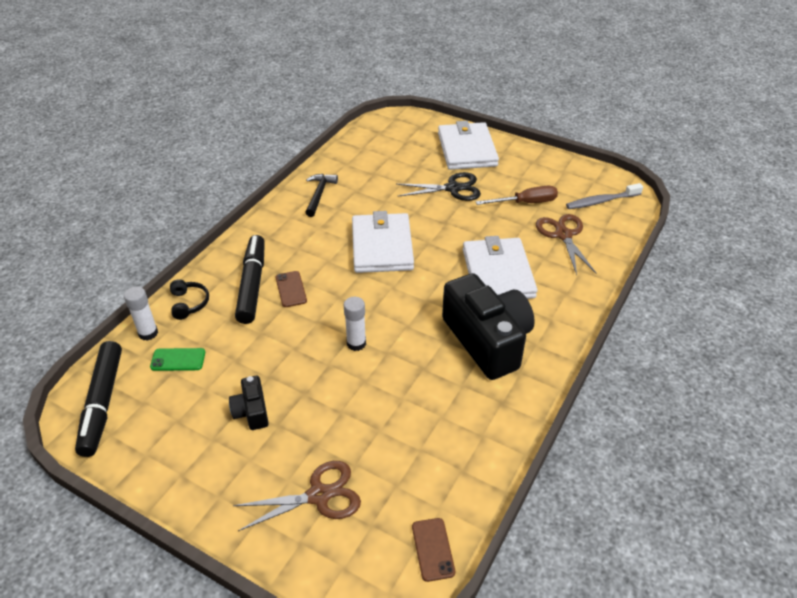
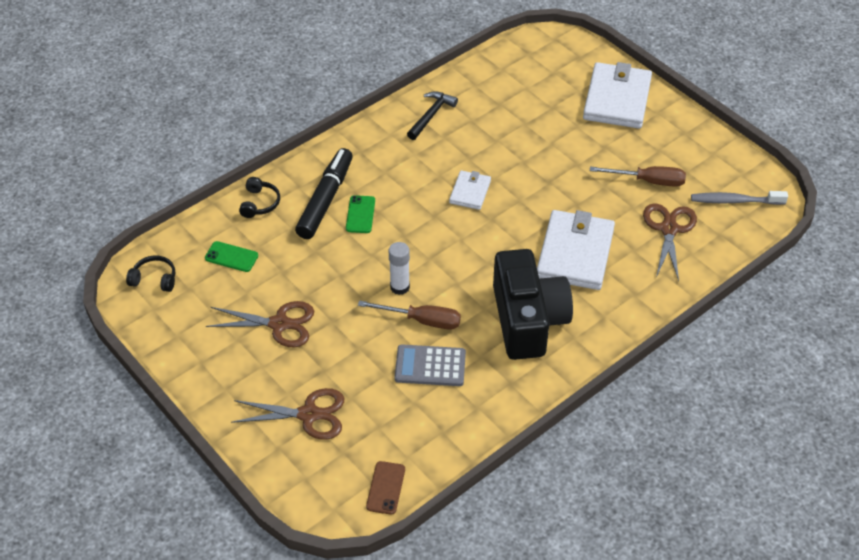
camera: 20 degrees right, 5 degrees up
(102, 403) = (154, 279): black marker -> black headphones
(148, 333) = (213, 223): white glue stick -> none
(251, 411) = (279, 324): black camera -> brown scissors
(291, 289) = (360, 214): brown phone -> green phone
(382, 246) = (470, 192): white wallet -> white wallet, size x0.52
(391, 368) = (422, 320): none -> brown screwdriver
(419, 409) = (430, 366): none -> grey calculator
(453, 188) = (577, 144): black scissors -> none

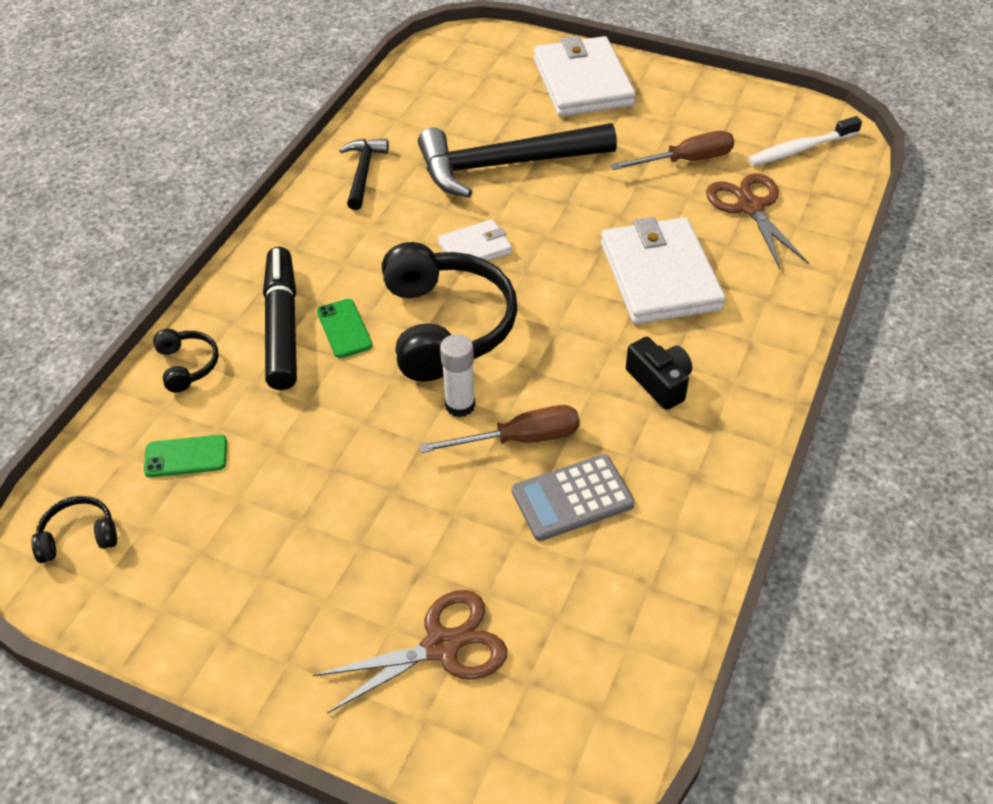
camera: 25 degrees left, 0 degrees up
(279, 324) = (316, 526): brown scissors -> none
(386, 488) = (626, 709): brown phone -> none
(421, 236) = (446, 326): none -> black headphones
(470, 192) = (475, 248): white wallet -> white wallet turned 75 degrees clockwise
(525, 142) = (505, 165): none -> black hammer
(528, 320) = (659, 382): black camera -> black camera, size x0.46
(735, 201) = (800, 149): grey toothbrush -> white toothbrush

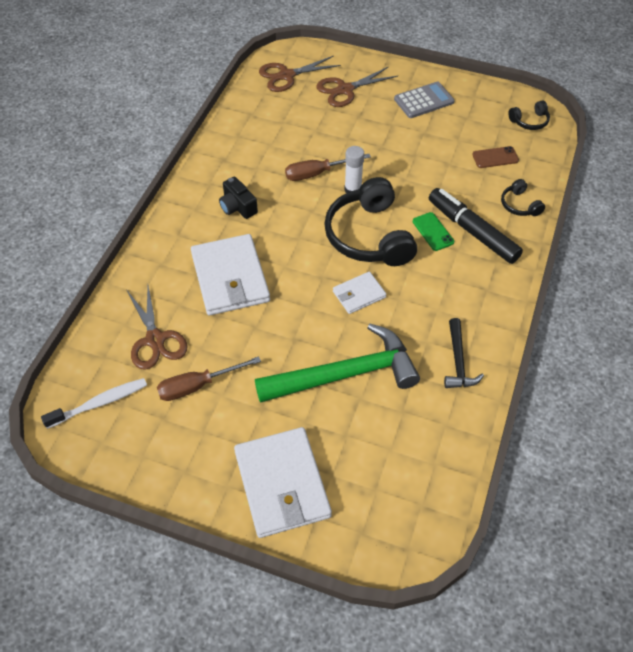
camera: 175 degrees right, 5 degrees up
(186, 456) = (495, 157): green phone -> brown phone
(282, 326) = (472, 231): black marker -> black marker turned 150 degrees clockwise
(505, 165) = (345, 374): black hammer -> green hammer
(572, 498) = (288, 147): grey calculator -> grey calculator (424, 101)
(574, 700) = (286, 75): none -> brown scissors

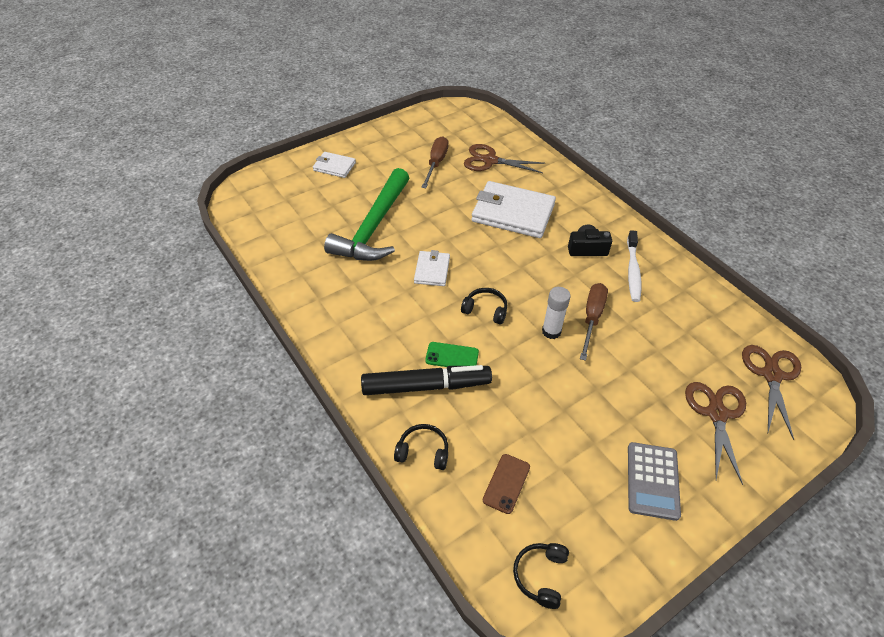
camera: 125 degrees right, 5 degrees down
(100, 403) = (463, 126): white toothbrush -> white toothbrush (632, 271)
(282, 484) = (334, 166): white wallet -> white wallet, size x0.52
(369, 236) = (485, 310): black headphones -> black headphones, size x0.45
(458, 361) = (319, 289): black hammer -> none

